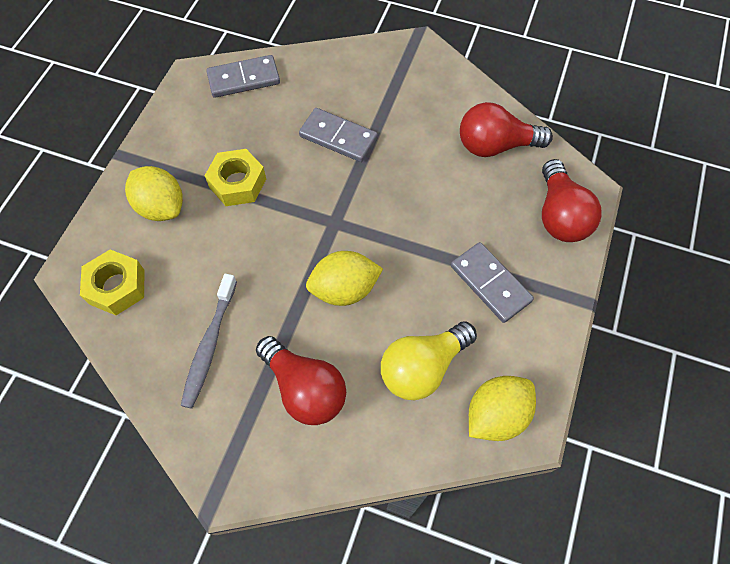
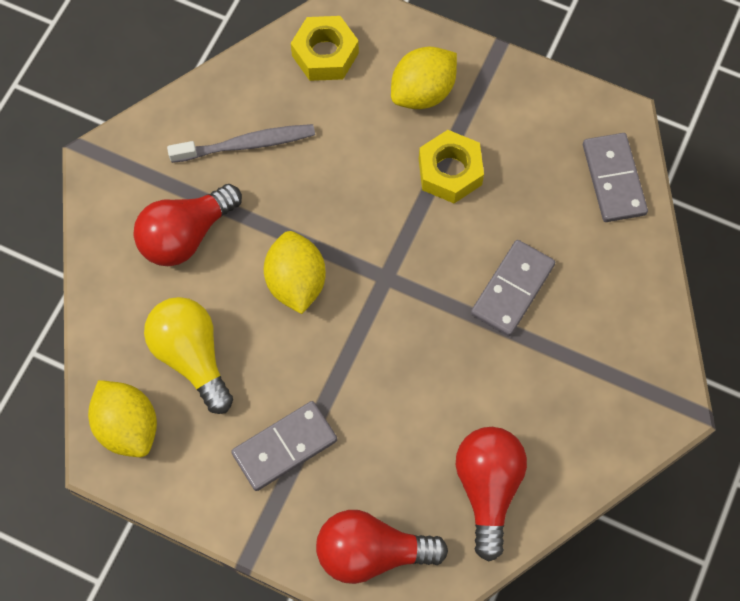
camera: 95 degrees right, 5 degrees up
(209, 345) = (246, 144): grey toothbrush -> grey toothbrush turned 150 degrees clockwise

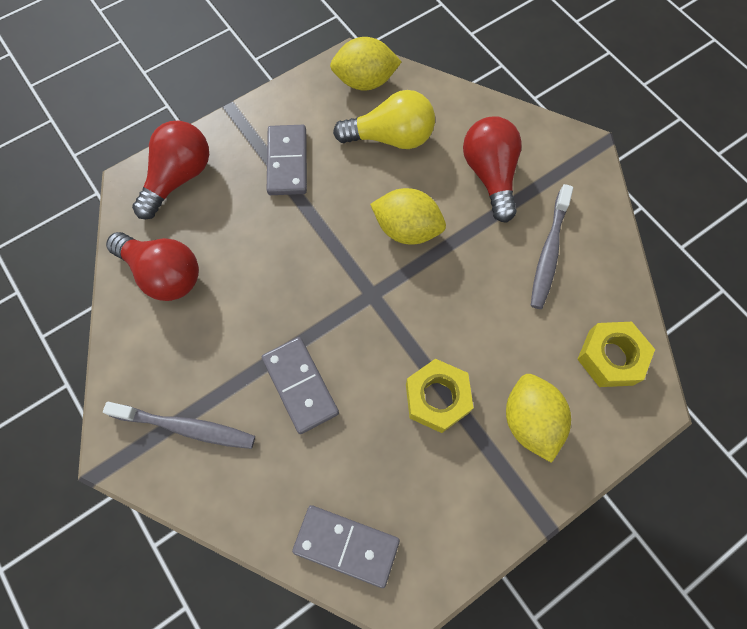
camera: 120 degrees right, 0 degrees up
(612, 363) = (186, 427): none -> grey toothbrush

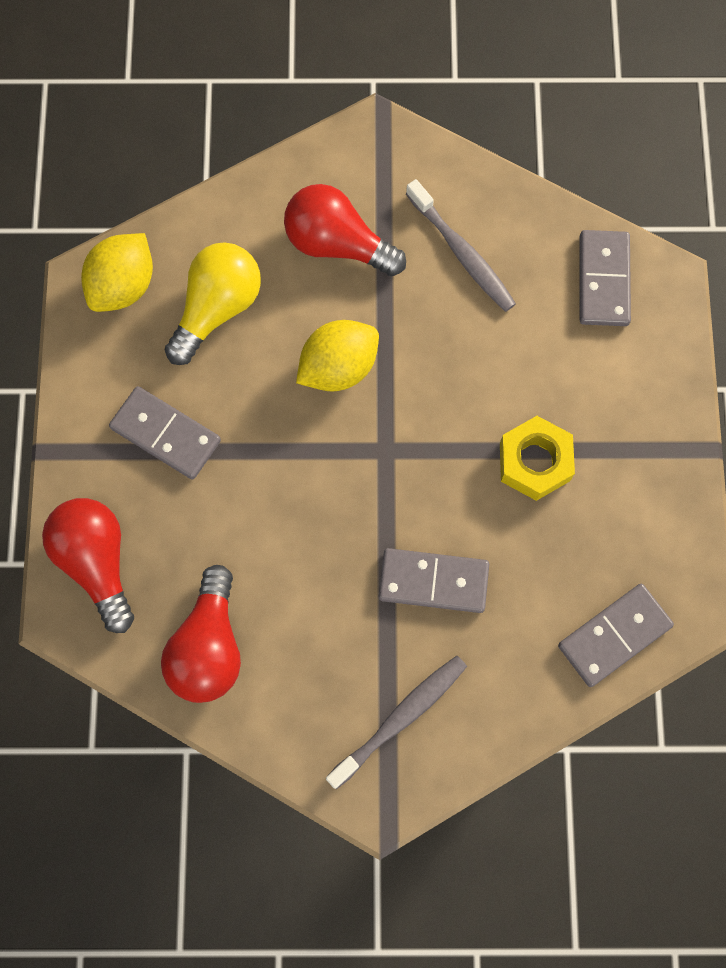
camera: 55 degrees left, 5 degrees up
(163, 274) = (209, 646): red light bulb -> red light bulb turned 120 degrees clockwise
(530, 421) = (612, 395): yellow lemon -> none
(610, 357) = (603, 280): yellow nut -> grey domino

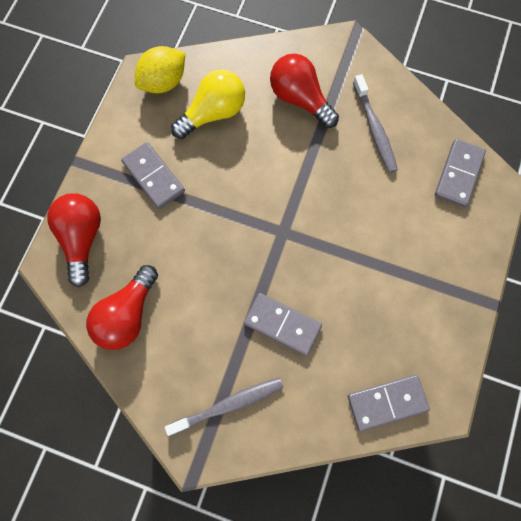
camera: 20 degrees right, 0 degrees up
(338, 367) = (273, 172): yellow lemon -> none
(534, 462) = (374, 272): yellow nut -> none

